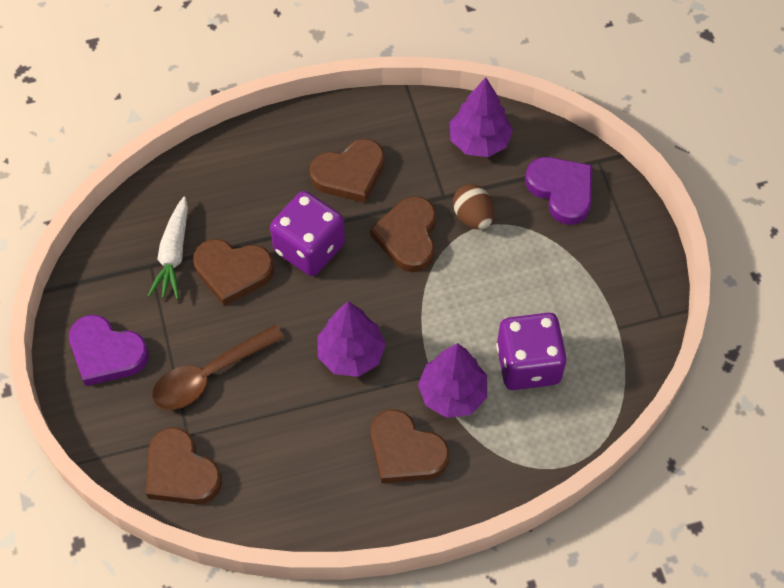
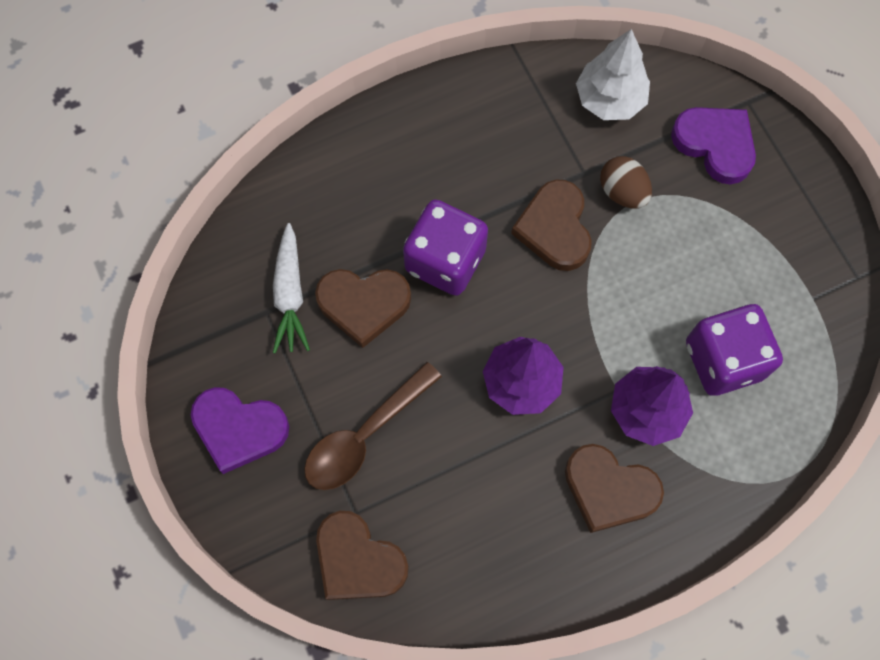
camera: 10 degrees left, 10 degrees up
(349, 174) = (471, 162): brown heart -> none
(479, 141) = (610, 99): purple tree -> white tree

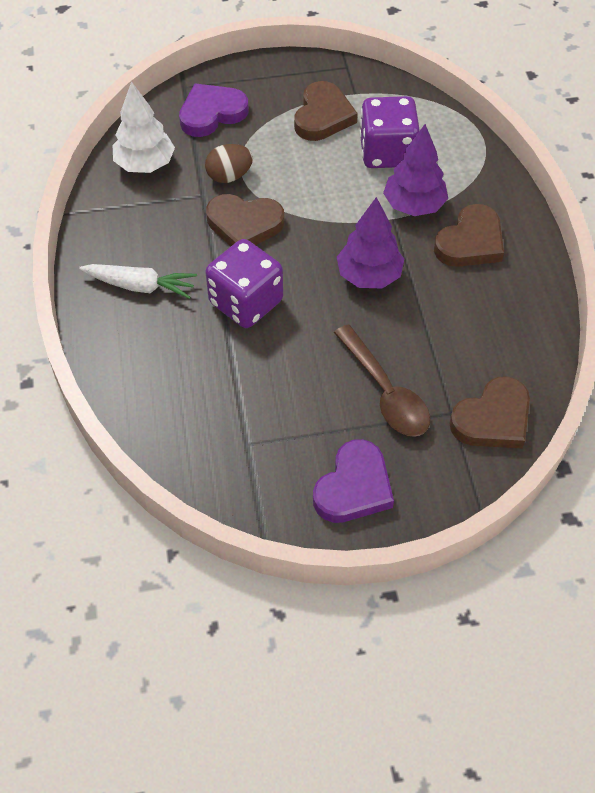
camera: 75 degrees left, 15 degrees down
(290, 294) = (237, 422): white carrot -> white carrot (140, 286)
(363, 304) = (266, 368): brown heart -> brown heart (323, 116)

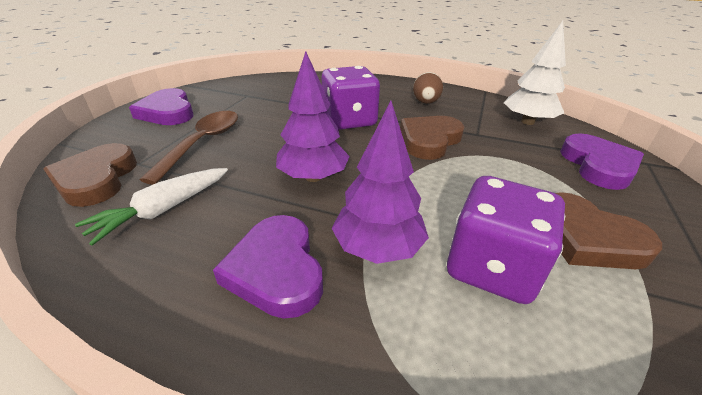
camera: 120 degrees right, 20 degrees down
(140, 286) = (400, 96): white carrot -> white carrot (163, 210)
(229, 176) = (496, 150): brown egg -> brown egg (425, 102)
(385, 392) = (202, 143): brown spoon -> brown spoon turned 105 degrees clockwise
(470, 242) = (276, 270): brown heart -> purple heart

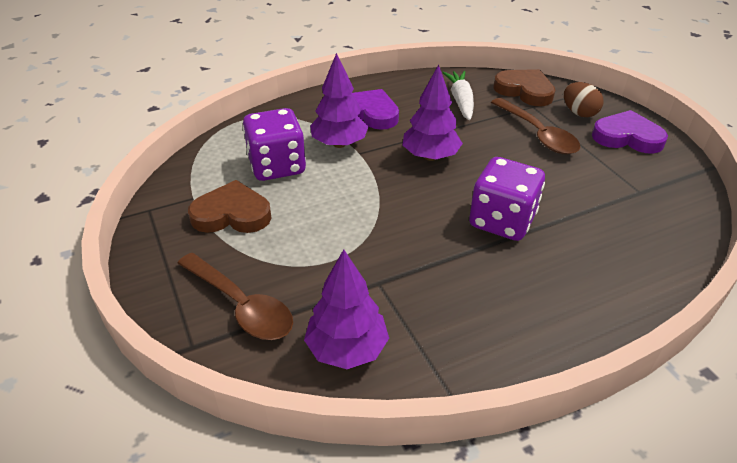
camera: 135 degrees right, 5 degrees up
(425, 102) = (488, 308): brown egg -> brown egg (579, 113)
(429, 140) = (407, 241): brown heart -> none
(527, 122) = (347, 349): white tree -> purple tree
(598, 165) = (241, 305): purple heart -> brown spoon

